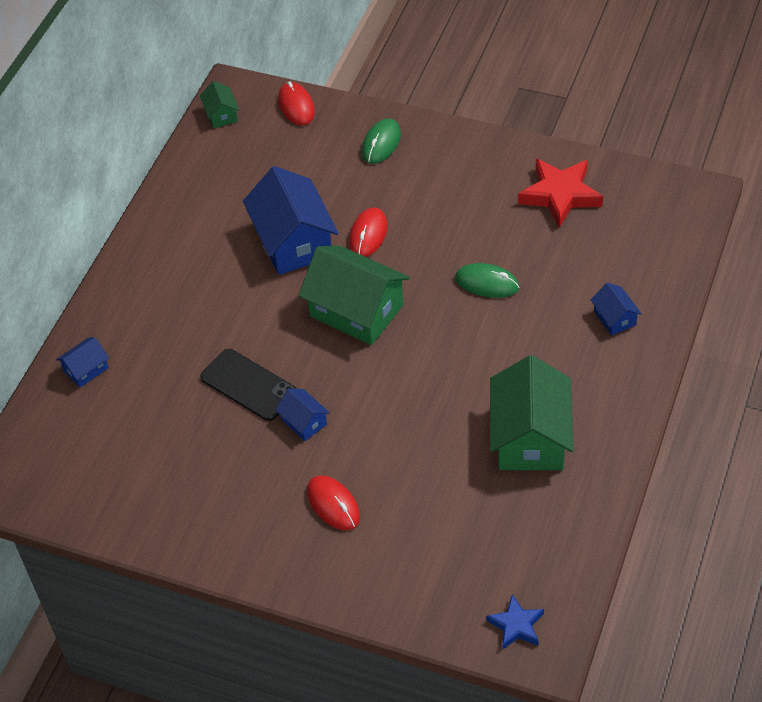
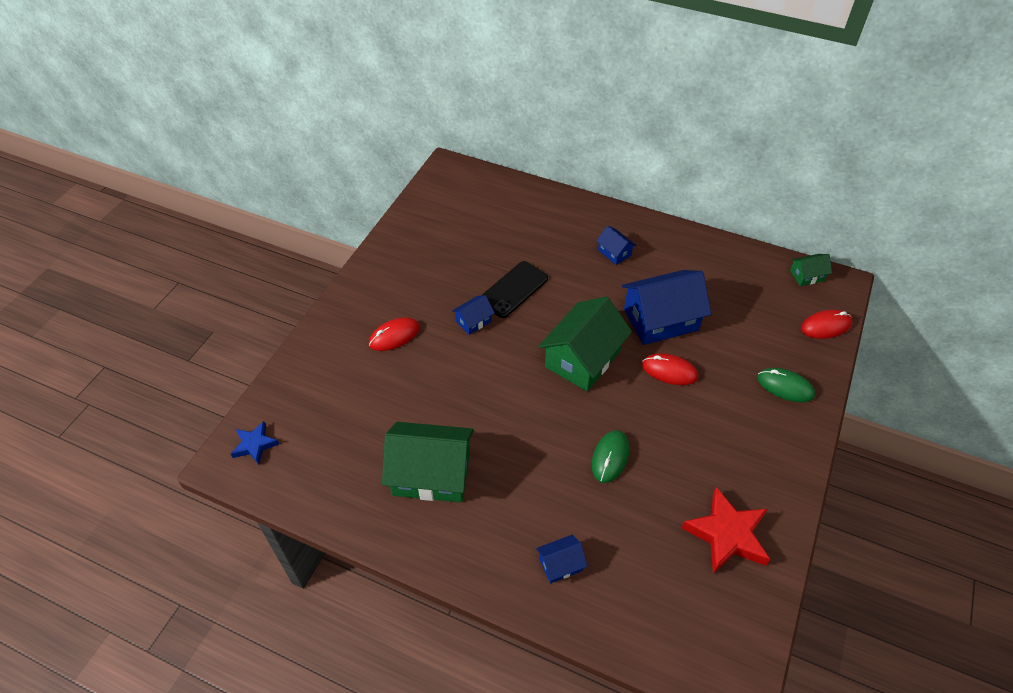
camera: 90 degrees right, 0 degrees up
(86, 369) = (538, 204): blue house -> blue house (614, 252)

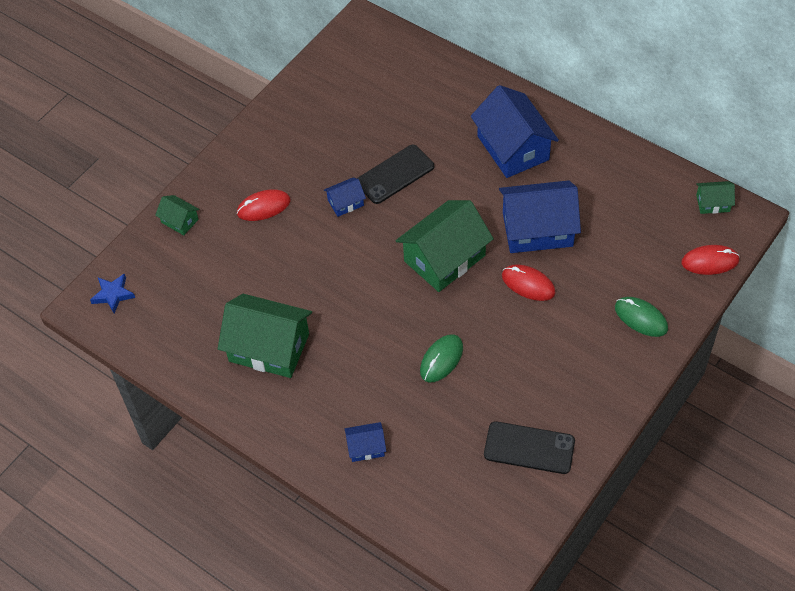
camera: 15 degrees right, 5 degrees up
(312, 361) = (180, 221): none -> green house
(614, 252) = (513, 148): blue house -> blue house, size x2.12
(727, 535) = (529, 448): red star -> black phone

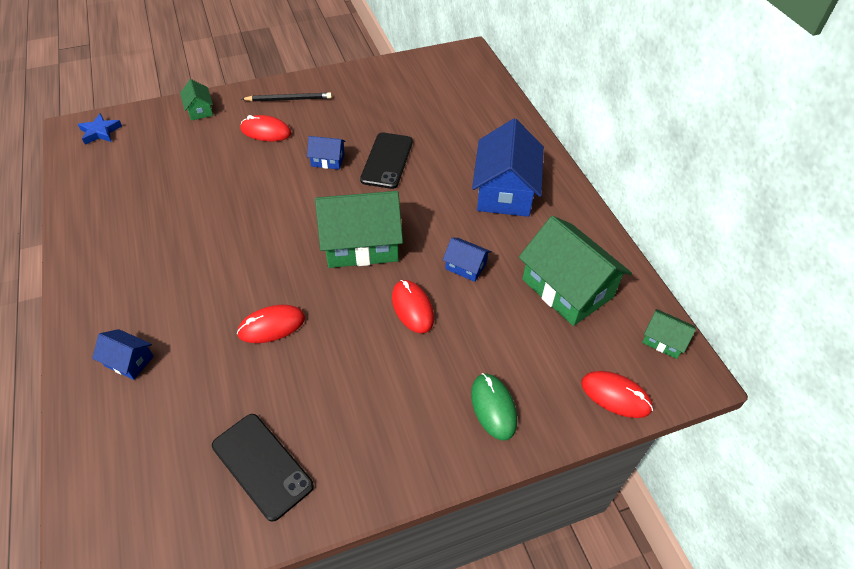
camera: 30 degrees right, 5 degrees down
(249, 163) = (289, 99): none -> black pencil
(269, 347) = (153, 230): green house -> green house (567, 288)
(395, 174) = (387, 160): black phone -> black phone turned 75 degrees counterclockwise
(441, 359) = (272, 326): green mouse -> red mouse
(537, 229) = (465, 266): blue house -> blue house, size x0.47

